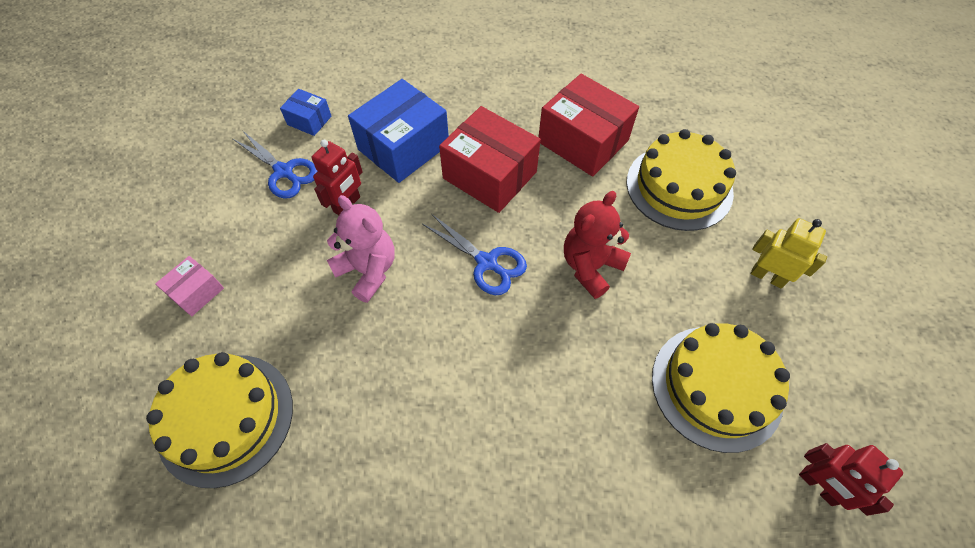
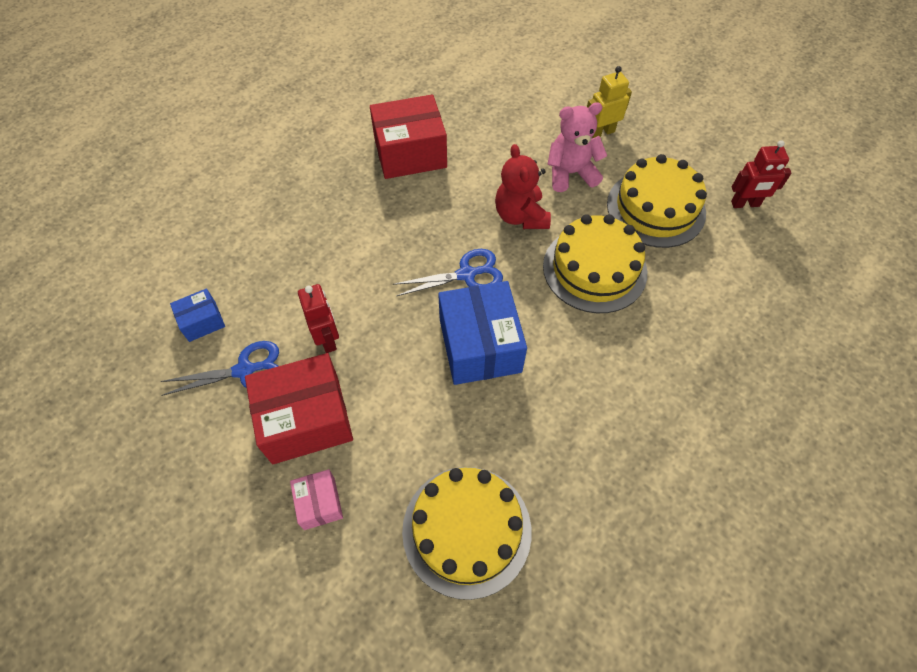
camera: 55 degrees left, 0 degrees up
(368, 270) = (408, 357): pink teddy bear -> pink teddy bear (570, 173)
(403, 147) = (304, 267): blue box -> blue box (479, 345)
(490, 175) = (388, 226): red box -> red box (306, 419)
(679, 187) = (498, 128): yellow cake -> yellow cake (594, 269)

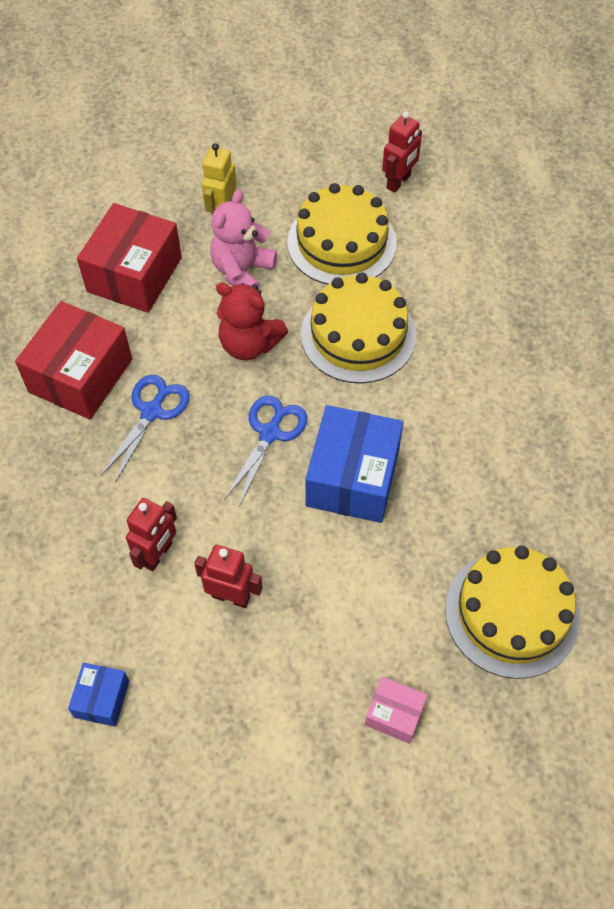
camera: 50 degrees left, 0 degrees up
(244, 370) = (198, 693): blue scissors -> blue scissors (152, 412)
(306, 419) = (300, 671): red box -> red box (134, 274)
(323, 278) = (158, 554): none -> red robot
(479, 345) = (352, 478): blue box -> blue box turned 75 degrees clockwise

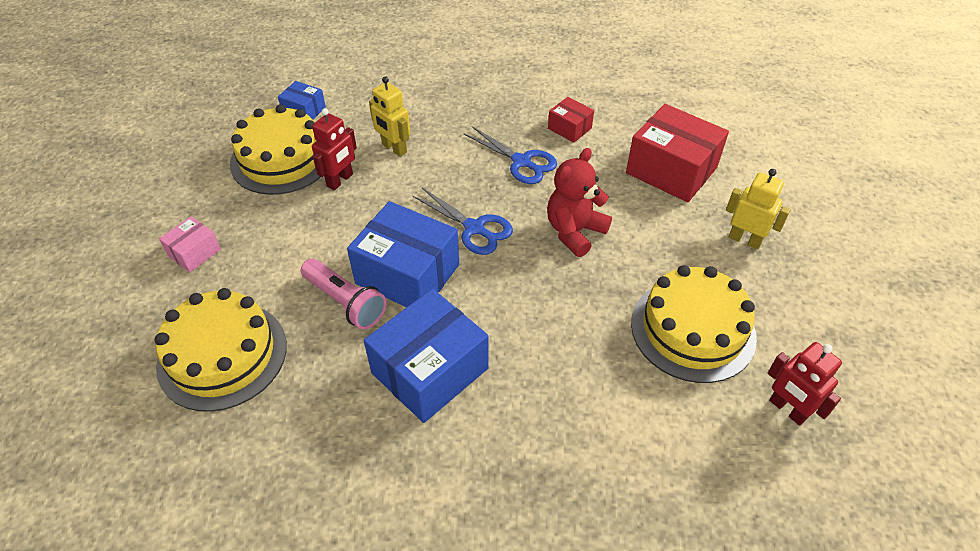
camera: 105 degrees right, 10 degrees down
(80, 375) = (569, 128): red box -> red box, size x0.50
(158, 554) = (394, 148): red robot -> yellow robot
(242, 271) = (664, 242): pink teddy bear -> none
(358, 335) = (565, 315): yellow cake -> yellow cake (281, 159)
(408, 523) = (345, 302): none -> pink flashlight
(457, 425) = (430, 370): none -> blue box

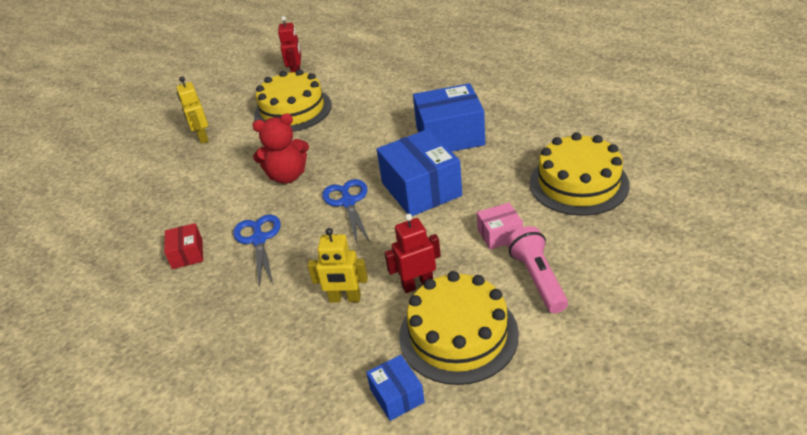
camera: 140 degrees left, 10 degrees down
(194, 252) = (580, 265): pink box -> pink box (499, 234)
(345, 302) = (476, 186): pink flashlight -> pink flashlight (537, 278)
(394, 148) = (345, 298): yellow robot -> yellow robot turned 105 degrees clockwise
(671, 170) = (173, 191): red box -> none

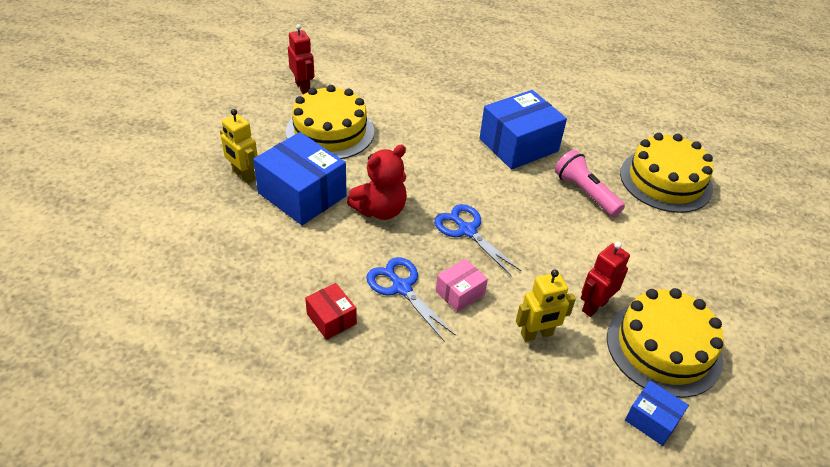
camera: 30 degrees left, 5 degrees up
(421, 189) = (530, 206): blue box -> blue box (302, 194)
(499, 234) = (632, 242): pink box -> pink box (460, 293)
(537, 278) = (692, 279): pink flashlight -> pink flashlight (585, 193)

